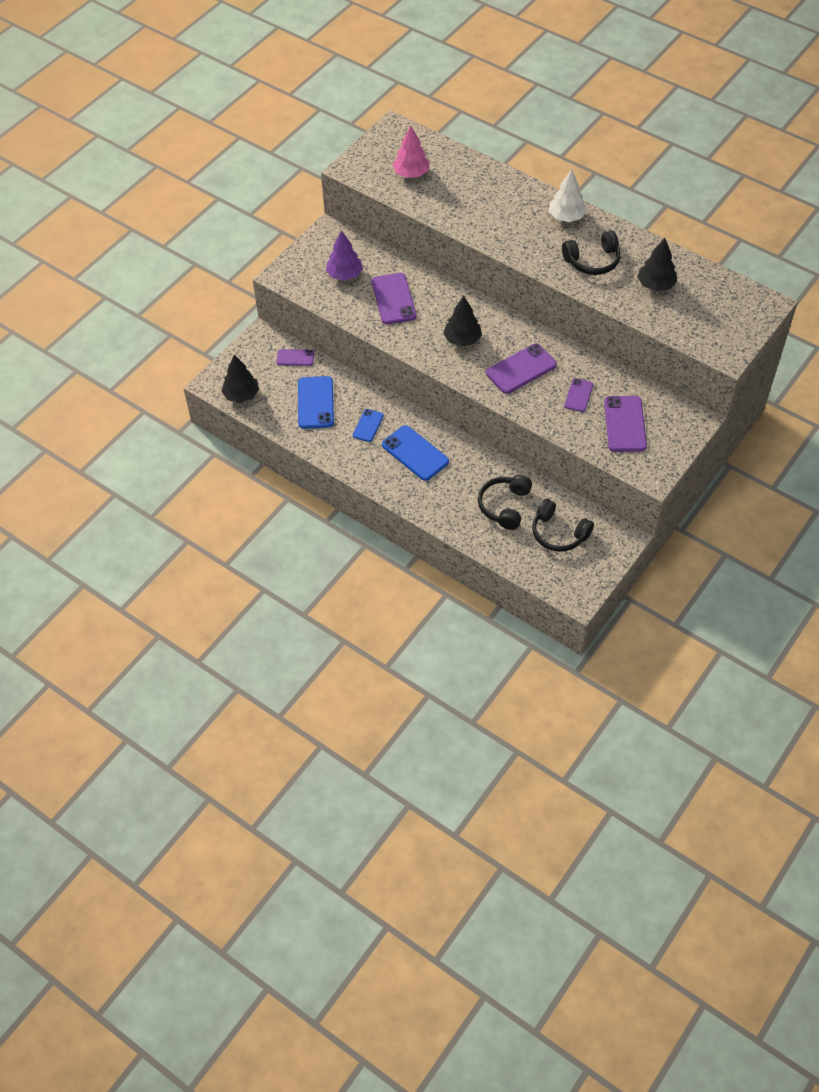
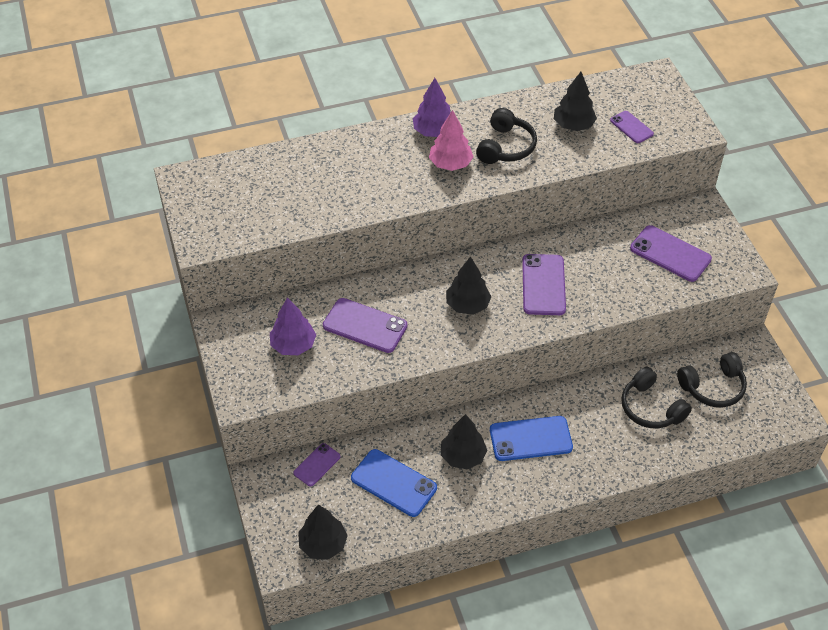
camera: 55 degrees left, 5 degrees down
(368, 425) = (462, 456): blue phone -> black tree
(411, 173) = (261, 202): pink tree -> pink tree (450, 164)
(566, 217) = (434, 131): white tree -> purple tree
(578, 395) = (610, 264): purple phone -> purple phone (631, 127)

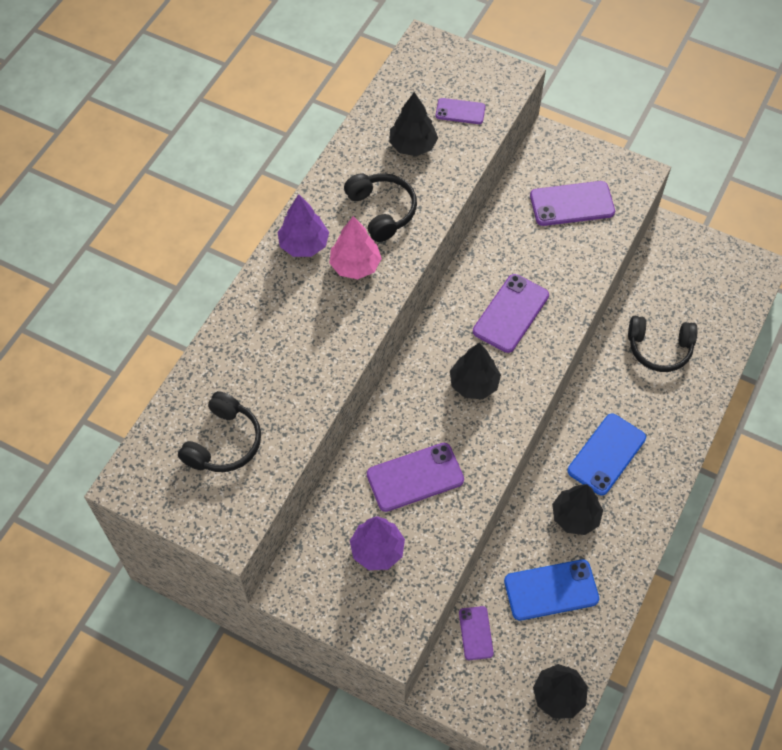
camera: 45 degrees left, 10 degrees up
(543, 285) = (511, 313): purple phone -> purple phone turned 75 degrees clockwise
(713, 387) = (681, 292): black headphones -> black headphones (223, 442)

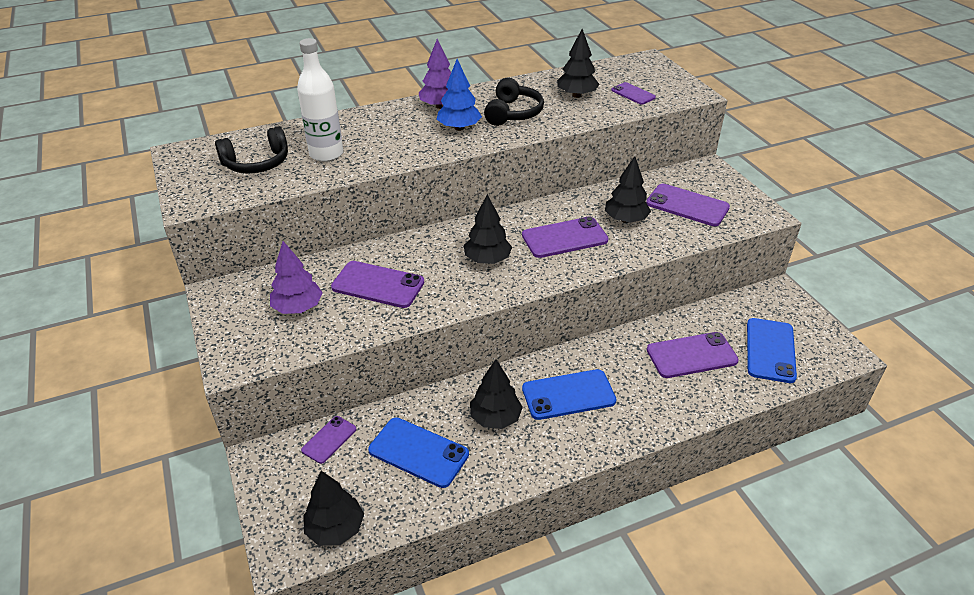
camera: 40 degrees right, 20 degrees down
(274, 385) = (326, 154): none -> white bottle
(355, 265) = (459, 128): pink tree -> blue tree
(539, 256) = (625, 220): none -> black tree
(659, 348) = (691, 355): black headphones -> purple phone
(708, 302) = (770, 350): none -> blue phone

